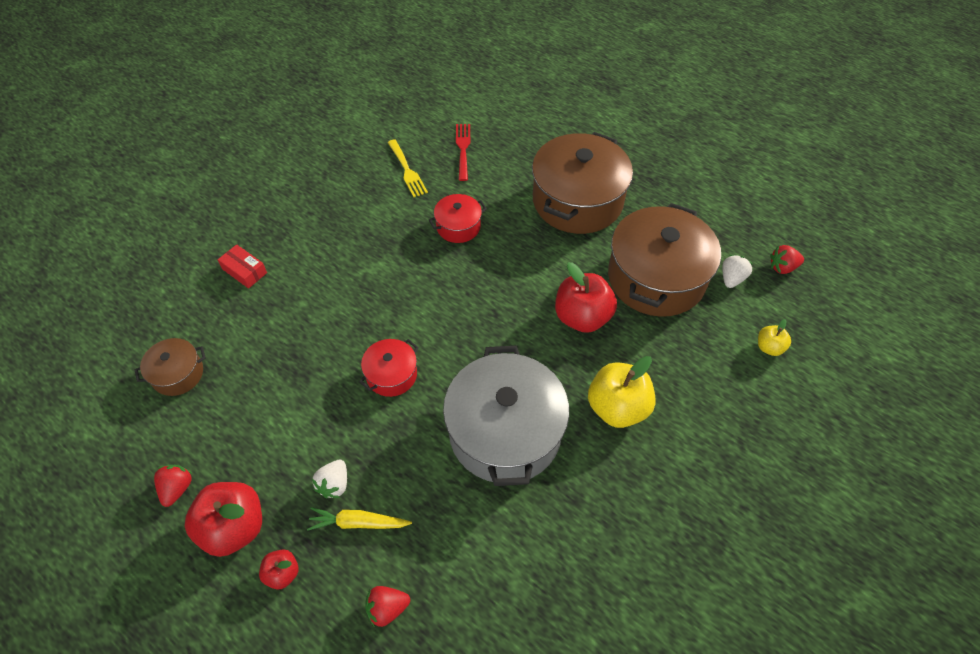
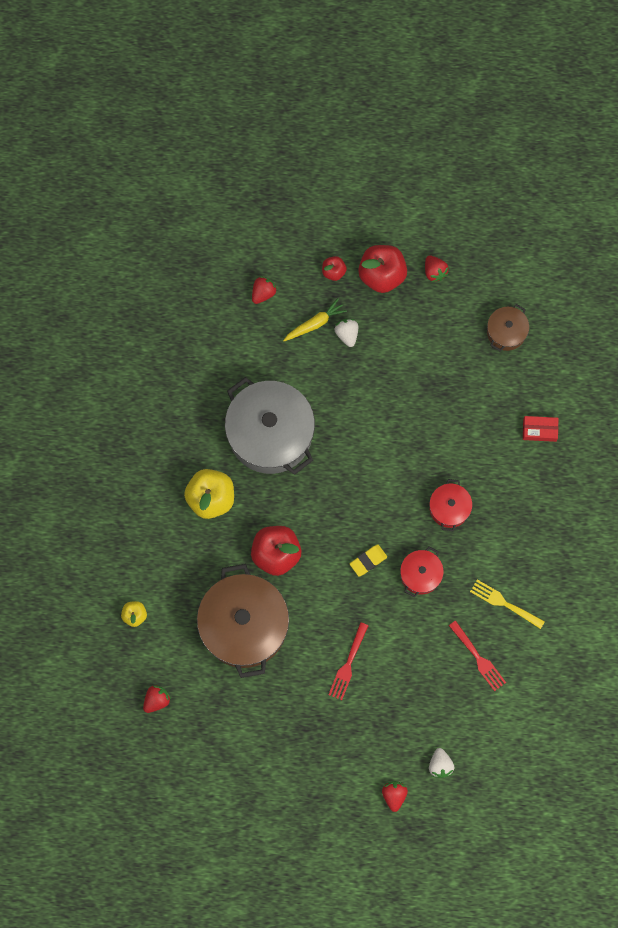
camera: 145 degrees right, 20 degrees up
(391, 375) = (371, 423): red pot -> red pot (449, 508)
(496, 262) = (368, 561): none -> yellow eraser
(577, 201) = (348, 664): brown pot -> red fork
(605, 108) = (394, 795): none -> red strawberry
(732, 278) = (189, 662): white strawberry -> white strawberry (440, 765)

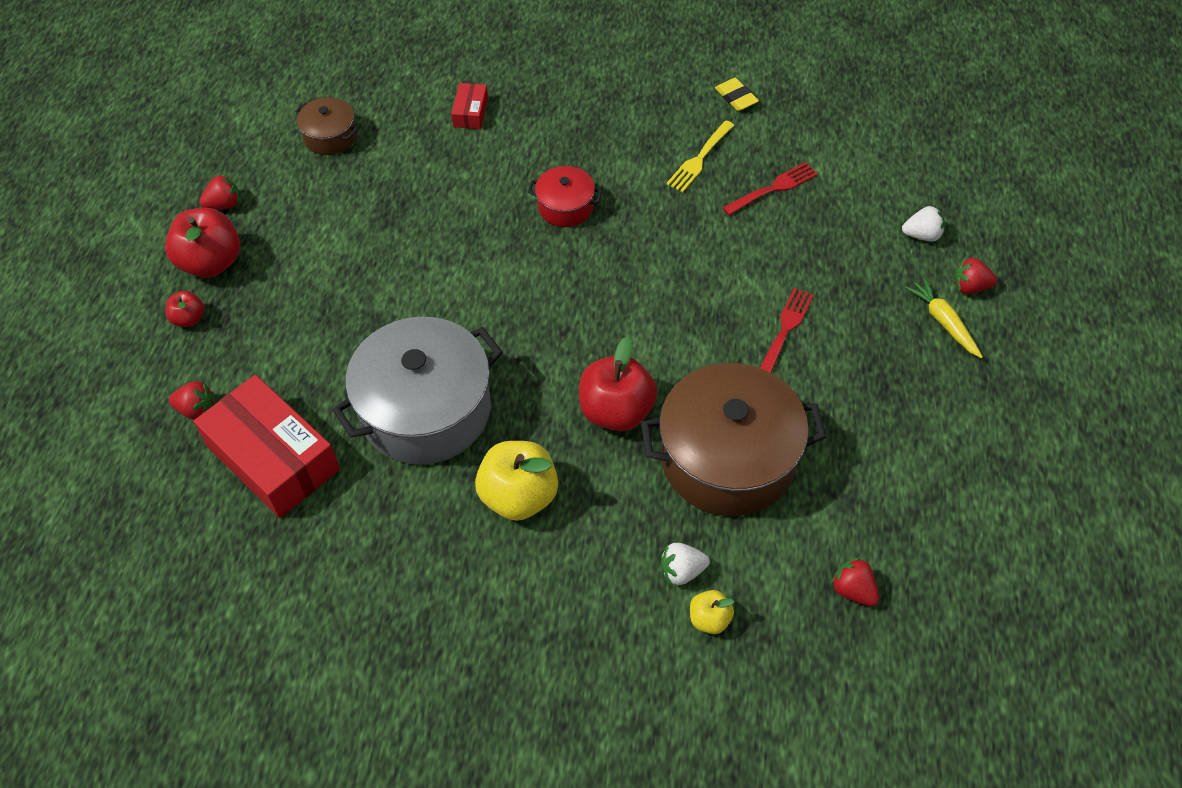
camera: 85 degrees left, 20 degrees down
(231, 346) = (273, 458): none -> red box
(263, 293) = (196, 409): red strawberry -> red strawberry turned 150 degrees clockwise
(315, 323) = (263, 345): yellow carrot -> yellow carrot (943, 322)
(347, 334) = (290, 307): white strawberry -> white strawberry (682, 571)
(348, 664) = (785, 330): red fork -> red fork turned 90 degrees counterclockwise
(368, 561) = (634, 299): yellow eraser -> yellow eraser (736, 97)
(420, 574) = (657, 242): red pot -> none

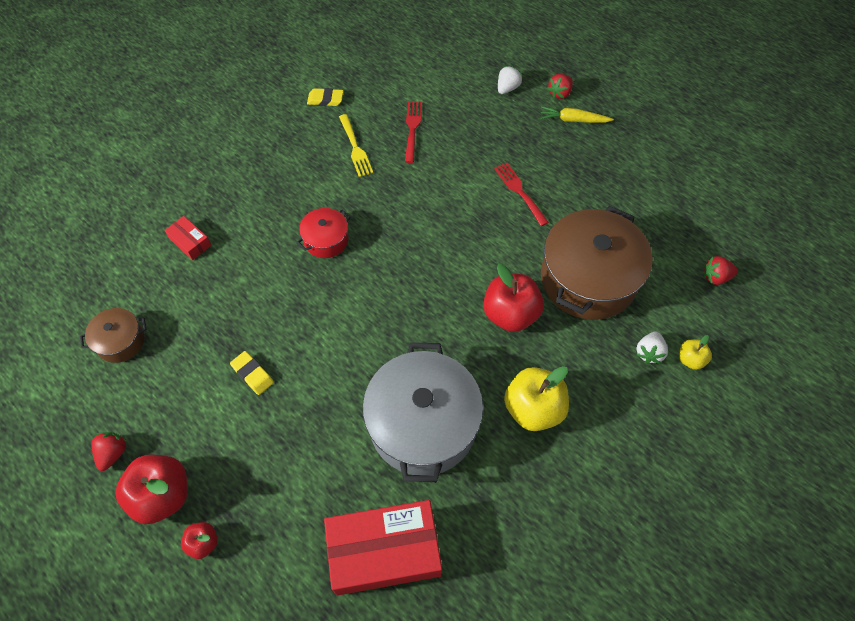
camera: 55 degrees left, 5 degrees up
(196, 409) = (296, 584): red strawberry -> none
(373, 247) = (252, 374): none -> yellow eraser

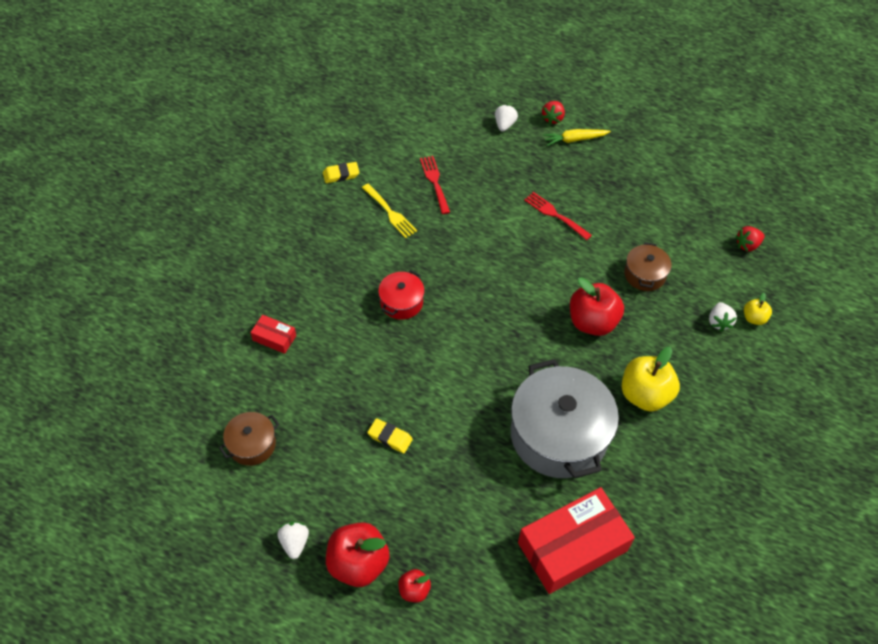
camera: 20 degrees left, 5 degrees down
(113, 453) = (294, 543): red strawberry -> white strawberry
(588, 279) = (644, 274): brown pot -> brown pot, size x0.48

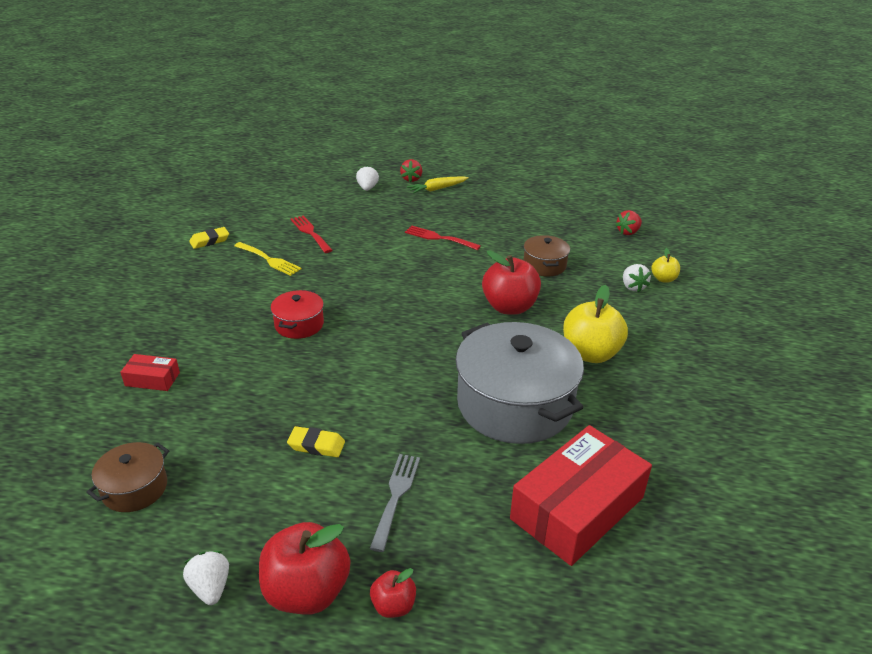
camera: 15 degrees left, 20 degrees down
(438, 501) = (396, 497): none -> grey fork

